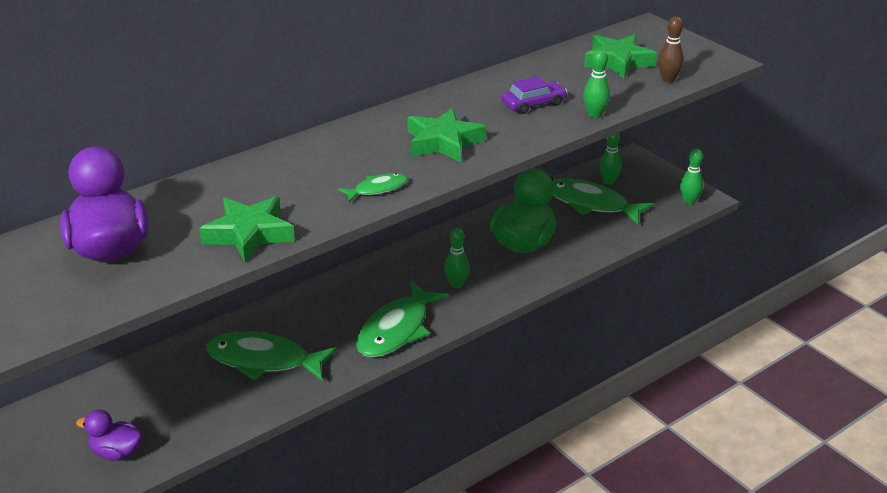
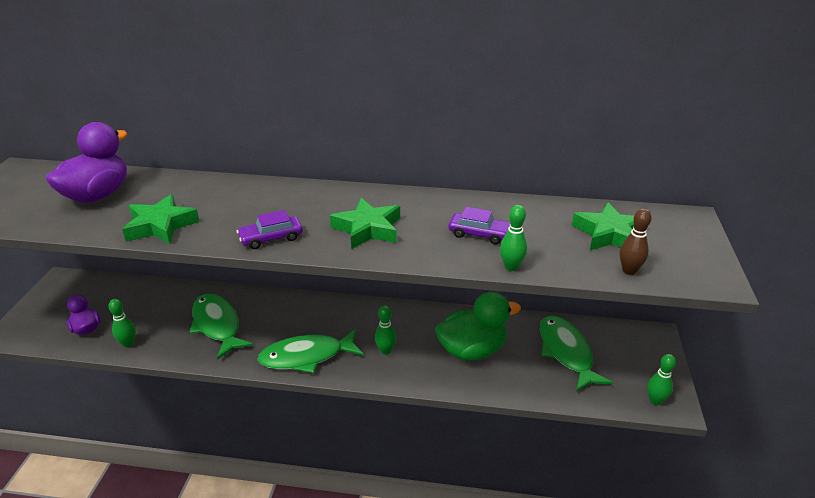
camera: 45 degrees right, 0 degrees up
(377, 189) = (271, 238): green fish -> purple car
(608, 181) = (606, 343): green bowling pin -> green bowling pin (128, 343)

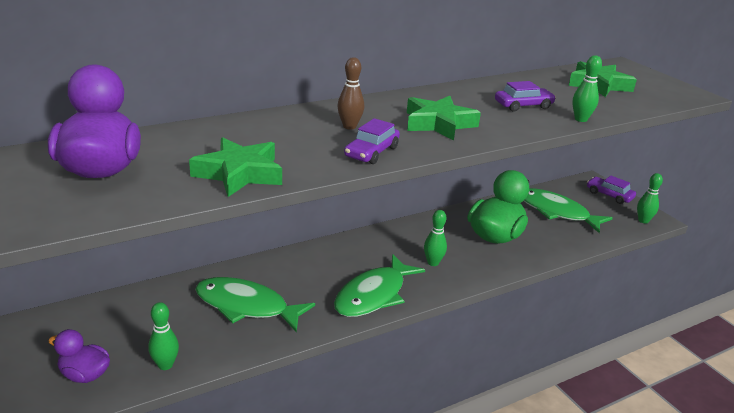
camera: 40 degrees left, 5 degrees down
(629, 270) = (646, 102): brown bowling pin -> brown bowling pin (349, 126)
(654, 358) = (609, 195): none -> purple car

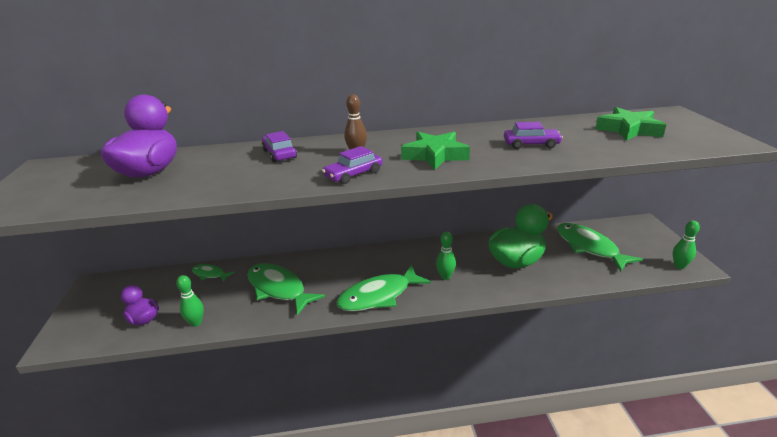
camera: 25 degrees right, 0 degrees up
(137, 303) = (210, 274): none -> green fish
(239, 174) = (235, 183): green star -> none
(580, 119) = (579, 159): green bowling pin -> none
(609, 195) = (655, 238): purple car -> purple car (279, 154)

